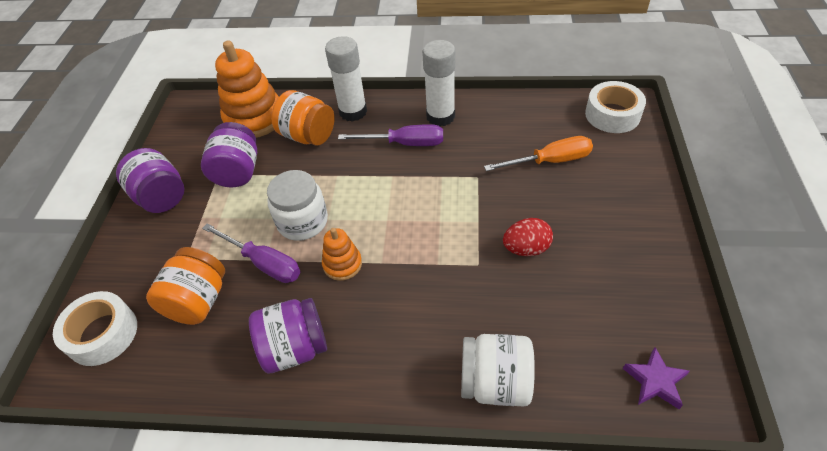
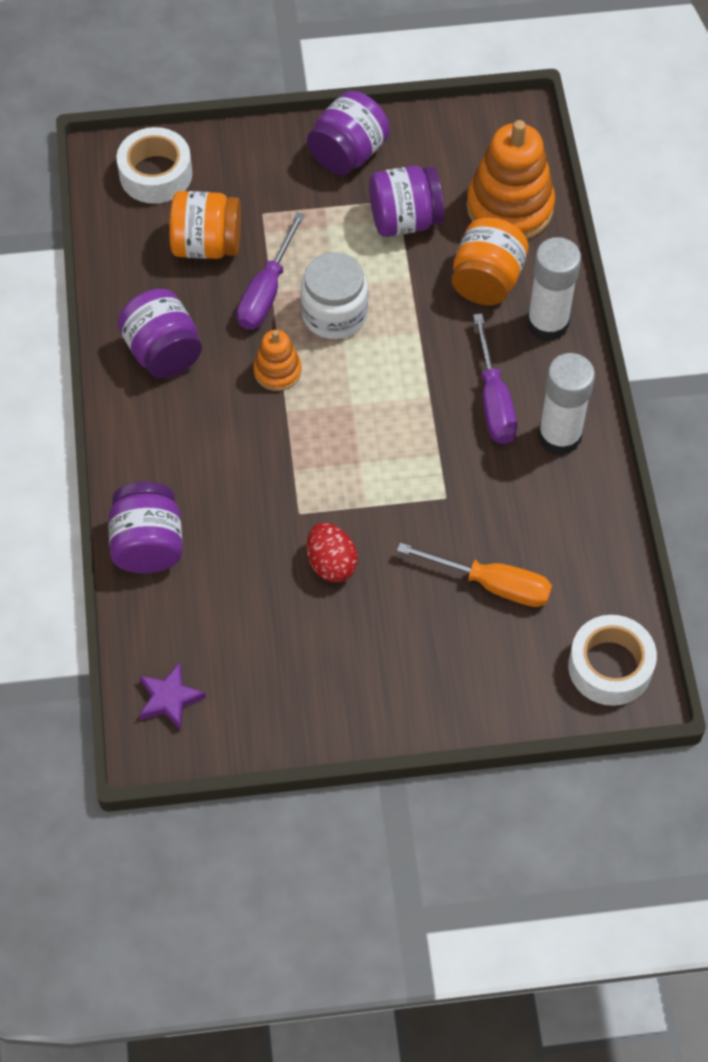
camera: 75 degrees right, 10 degrees up
(495, 382) = (148, 544): white jar -> purple jar
(550, 161) = (492, 584): orange screwdriver -> orange screwdriver turned 45 degrees counterclockwise

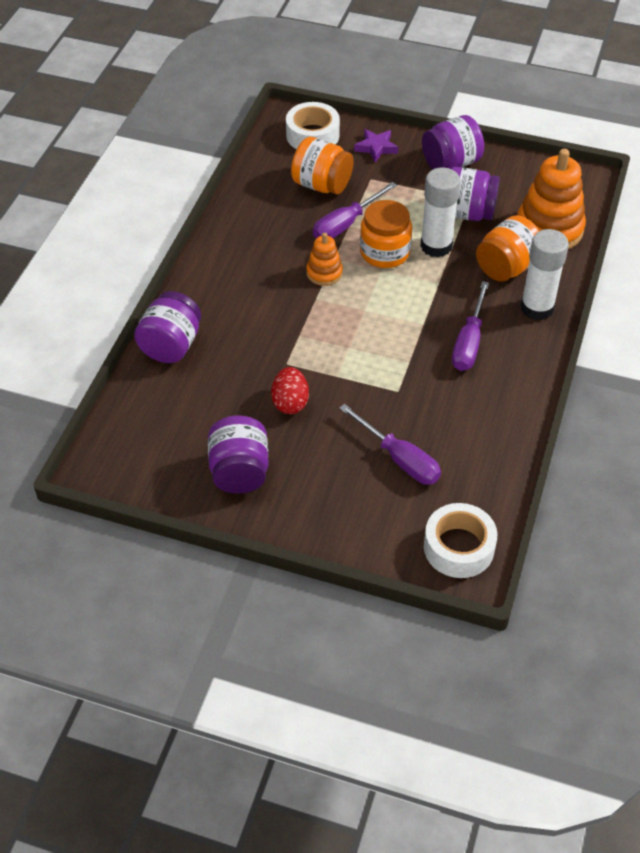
camera: 25 degrees right, 10 degrees down
(163, 352) = (253, 236): purple jar -> purple jar (239, 472)
(169, 699) = (125, 445): purple star -> purple star (376, 147)
(334, 314) = (384, 252): white jar -> orange jar
(492, 584) = (399, 458): orange screwdriver -> purple screwdriver
(559, 436) = (505, 381): white glue stick -> white glue stick (436, 246)

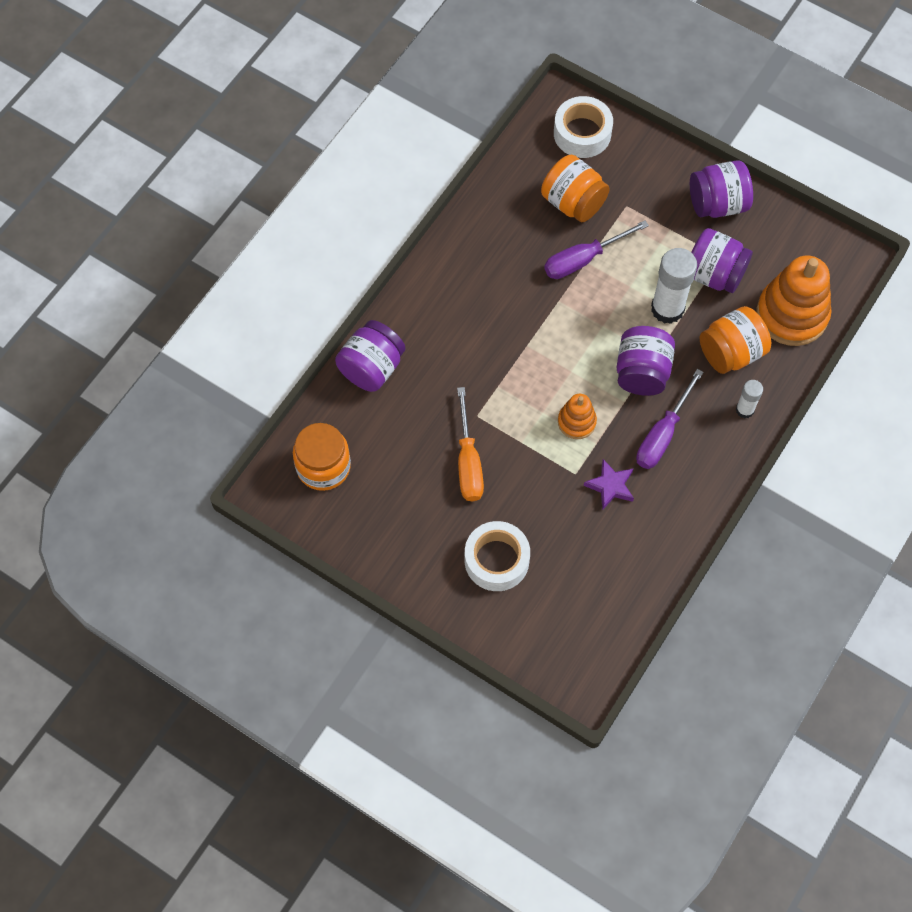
camera: 15 degrees right, 15 degrees up
(239, 472) = (401, 526): purple jar -> purple jar (642, 372)
(290, 402) = (468, 461): red egg -> orange screwdriver
(324, 273) = (544, 316): orange stacking toy -> orange stacking toy (576, 422)
(376, 147) = (644, 165): purple star -> purple star (610, 486)
(384, 252) = (612, 304): orange jar -> orange jar (323, 467)
(399, 458) = (553, 549): purple screwdriver -> none
(458, 547) = (579, 657): white tape -> white tape (496, 560)
(537, 308) = (745, 410): white glue stick -> white glue stick, size x0.54

